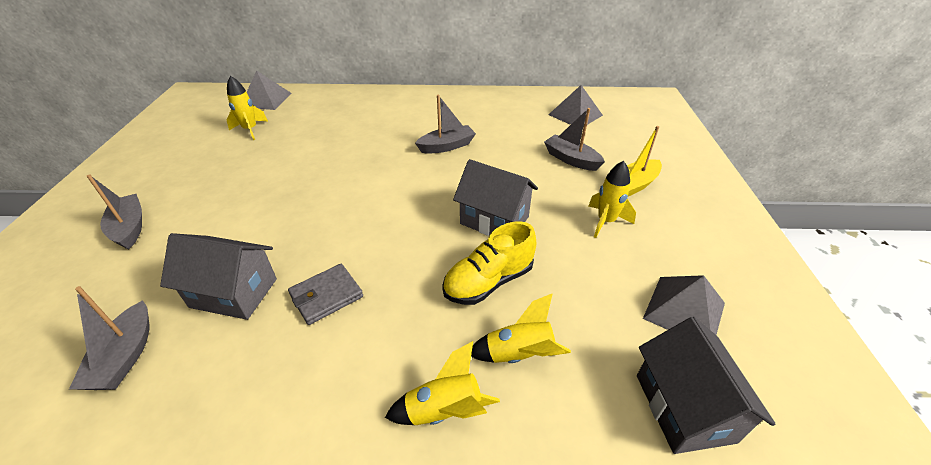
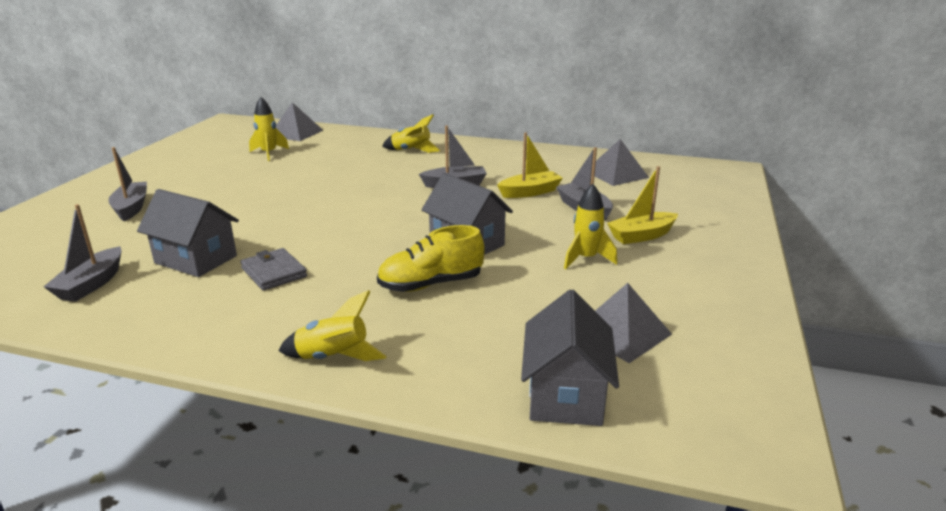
camera: 15 degrees right, 15 degrees down
(326, 296) = (274, 272): grey wallet -> grey wallet turned 75 degrees clockwise
(516, 146) = (530, 192): none -> yellow boat
(519, 354) = (426, 335): yellow rocket -> yellow rocket (411, 151)

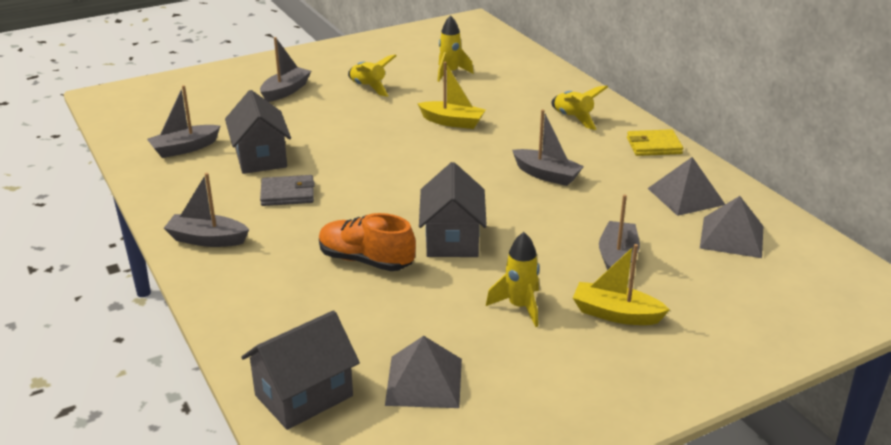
camera: 45 degrees right, 5 degrees up
(256, 338) = (207, 239): none -> grey boat
(274, 272) = (287, 194): grey wallet -> grey wallet turned 75 degrees clockwise
(296, 133) = (506, 56): grey pyramid -> grey pyramid (686, 196)
(333, 357) = (224, 279): yellow rocket -> yellow rocket (368, 88)
(430, 284) = (366, 260): yellow shoe -> orange shoe
(488, 148) = (654, 146): none -> yellow wallet
(530, 192) = (599, 215): yellow boat -> yellow boat (452, 122)

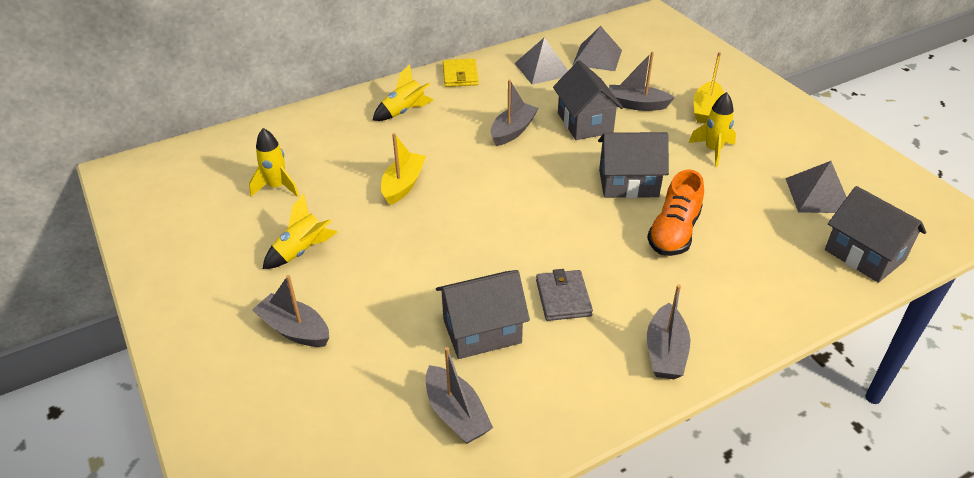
camera: 90 degrees left, 10 degrees up
(569, 219) = (585, 123): none -> grey house

